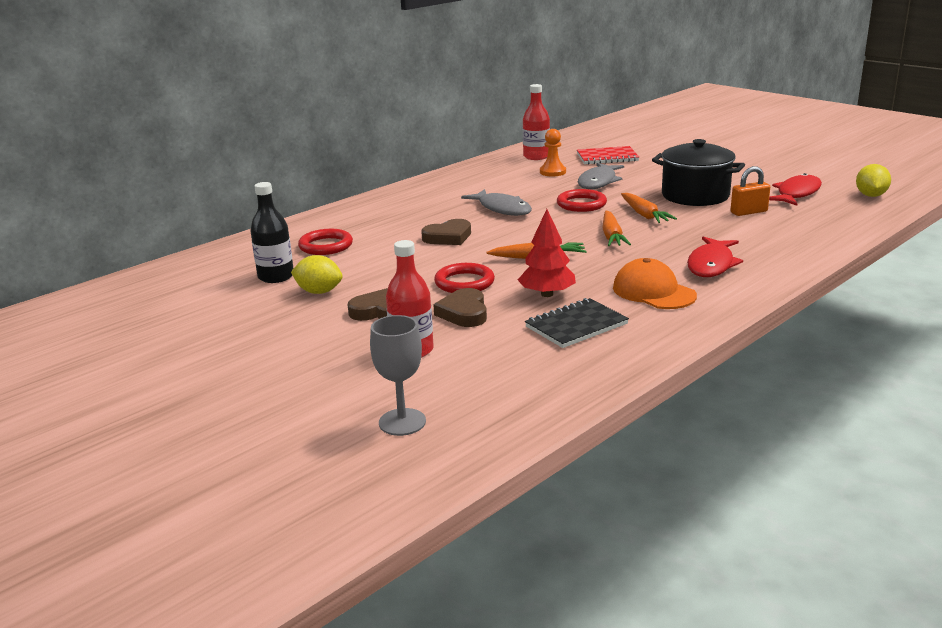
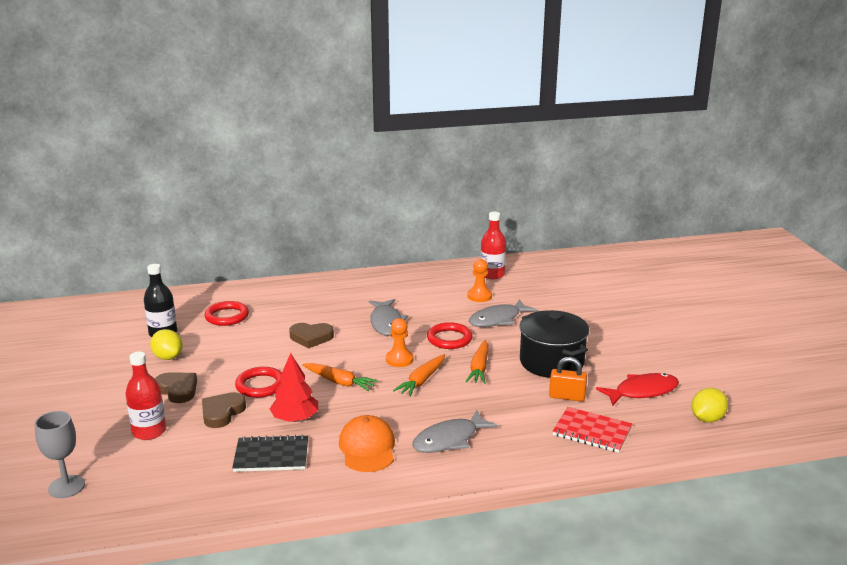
camera: 30 degrees right, 0 degrees up
(564, 228) = (399, 359): none -> orange pawn
(607, 157) = (546, 294): red notebook -> red notebook (592, 432)
(711, 265) = (449, 439): red fish -> grey fish

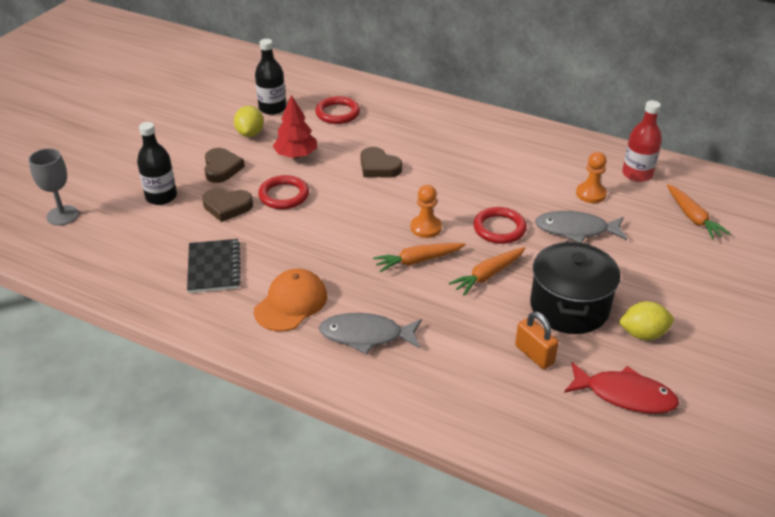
camera: 40 degrees right, 15 degrees up
(149, 431) = (161, 197): red bottle -> black bottle
(222, 413) = (227, 207): brown heart -> brown heart turned 150 degrees counterclockwise
(271, 455) = (214, 267): black notebook -> black notebook turned 45 degrees clockwise
(295, 419) = (271, 242): red tree -> red tree (296, 155)
(339, 382) = (347, 225): orange carrot -> orange carrot (692, 217)
(386, 323) = (462, 182): grey fish -> none
(592, 432) = (508, 408): red notebook -> none
(707, 419) = (657, 471): yellow lemon -> yellow lemon (643, 334)

